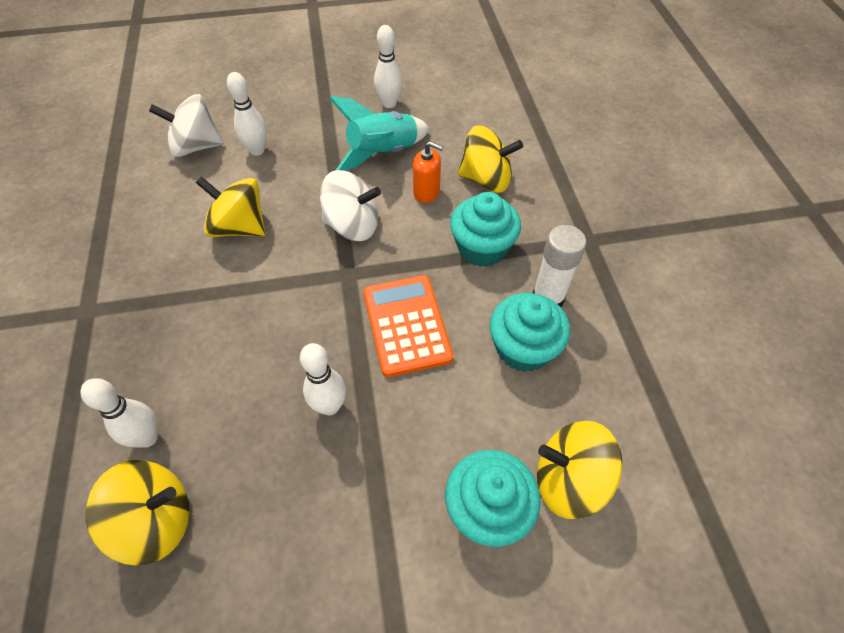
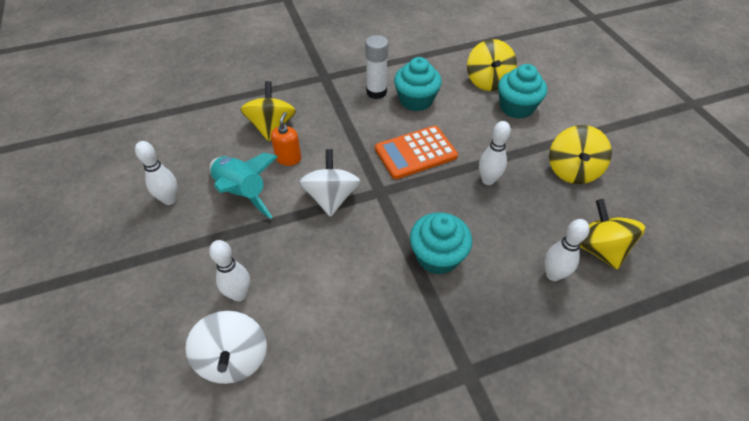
camera: 100 degrees left, 5 degrees down
(239, 227) = (346, 278): yellow spinning top -> yellow spinning top (572, 170)
(482, 248) = (341, 123): turquoise cupcake -> turquoise cupcake (437, 256)

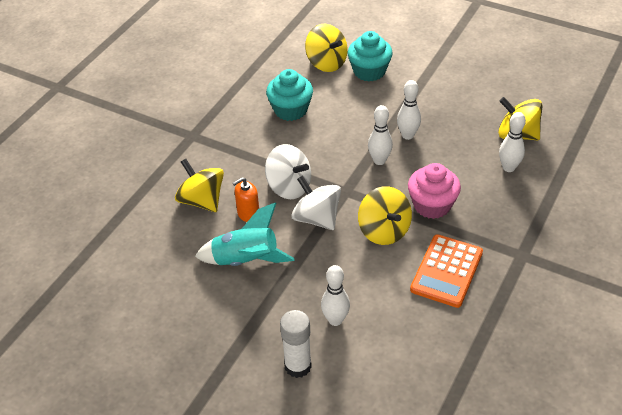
camera: 40 degrees left, 5 degrees down
(170, 199) = (194, 304): white bowling pin -> white bowling pin (379, 161)
(233, 358) = (382, 354): white spinning top -> white spinning top (289, 187)
(288, 158) = (248, 214): orange soap dispenser -> orange soap dispenser turned 90 degrees counterclockwise
(376, 92) = (252, 122): white glue stick -> white glue stick (298, 366)
(415, 152) = (337, 148): orange calculator -> orange calculator (446, 271)
(437, 256) = (432, 205): turquoise cupcake -> pink cupcake
(572, 170) = (452, 94): yellow spinning top -> yellow spinning top (384, 231)

